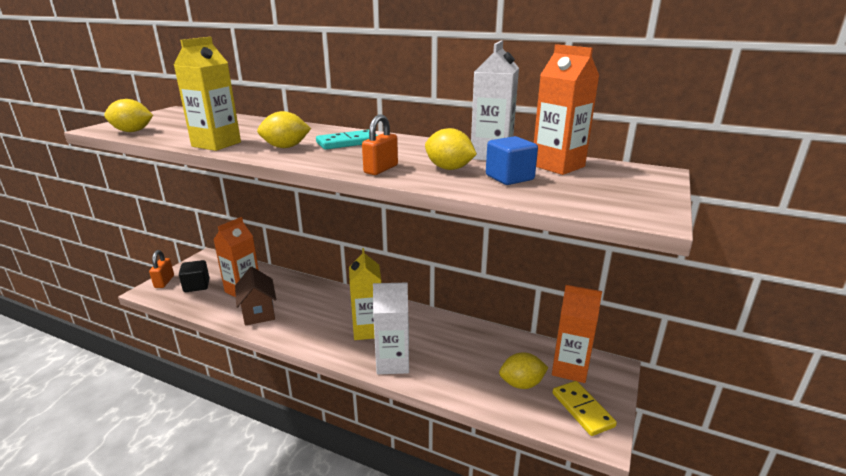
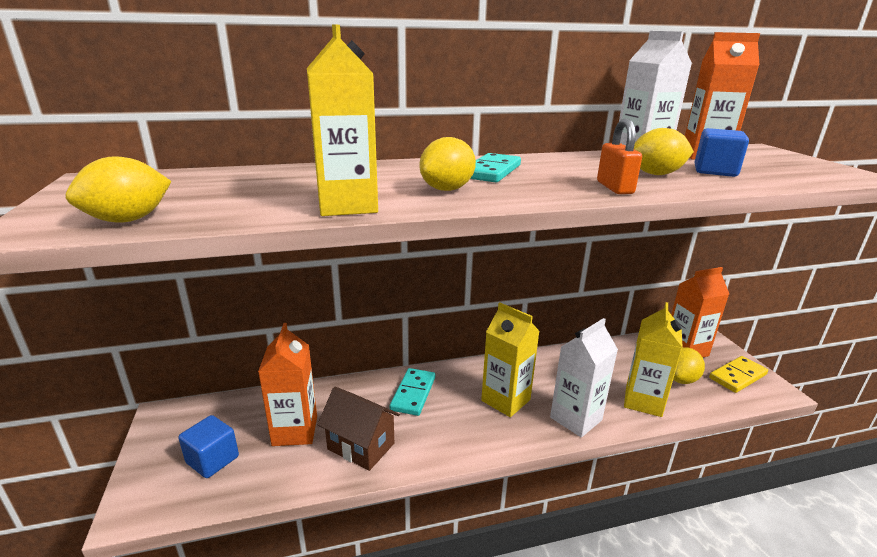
camera: 40 degrees left, 0 degrees up
(164, 282) = (144, 482): orange padlock -> none
(196, 285) = (212, 460): black cube -> blue cube
(323, 300) = (413, 393): none -> turquoise domino
(460, 380) = (643, 401): none -> yellow carton
(582, 410) = (737, 376): yellow domino -> yellow domino turned 60 degrees counterclockwise

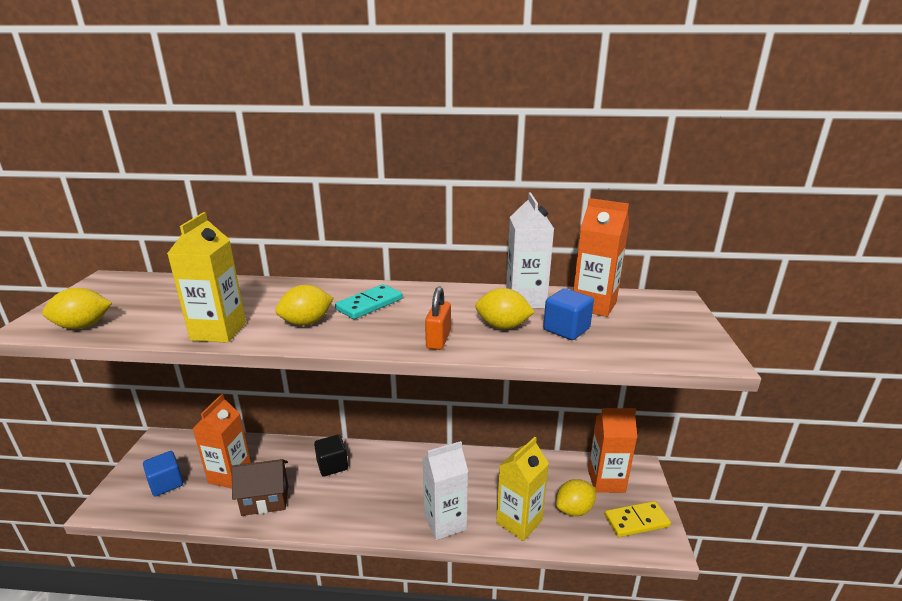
camera: 20 degrees right, 0 degrees up
(361, 446) = (265, 500): brown house -> brown house turned 60 degrees counterclockwise
(413, 393) = (332, 465): turquoise domino -> black cube
(505, 400) = (400, 489): yellow carton -> none

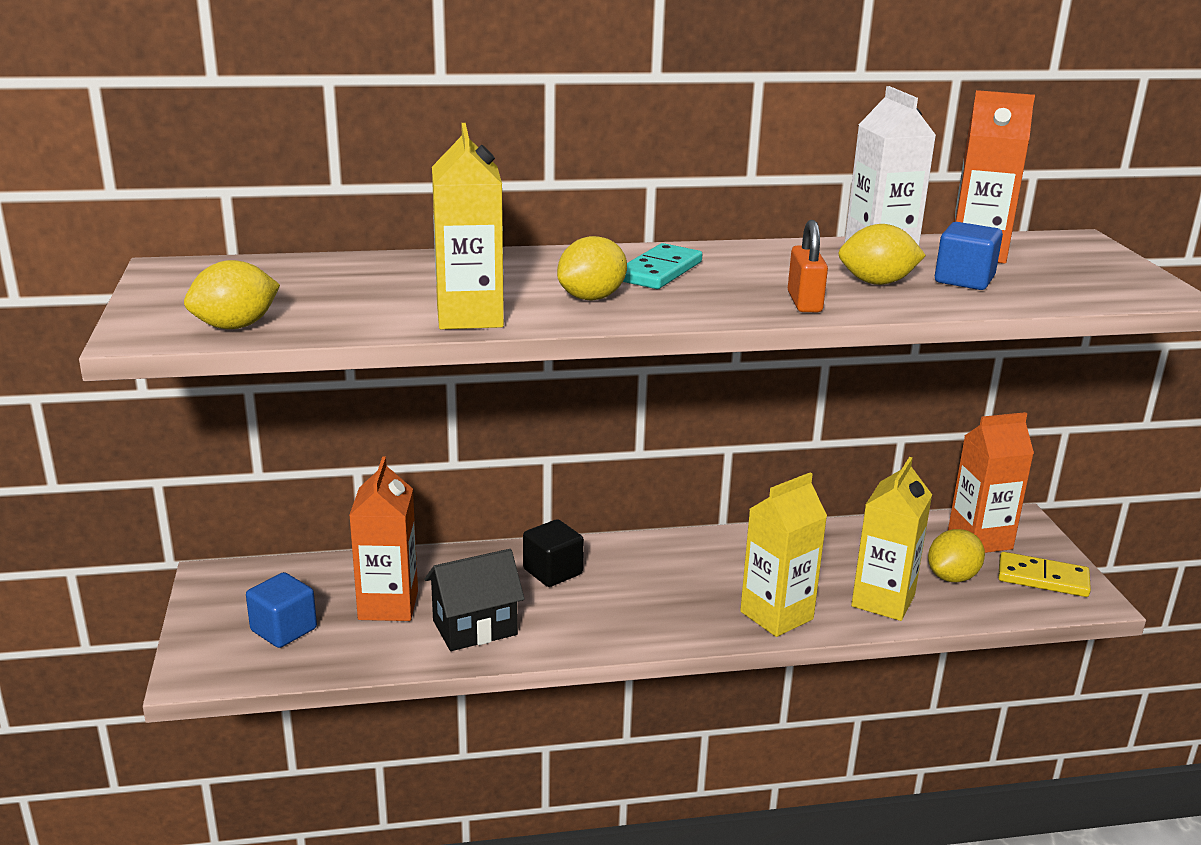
camera: 15 degrees left, 0 degrees up
(265, 500) = (475, 627): brown house -> black house
(445, 522) = (776, 615): white carton -> yellow carton
(636, 521) = (1042, 578): yellow domino -> yellow domino turned 45 degrees clockwise

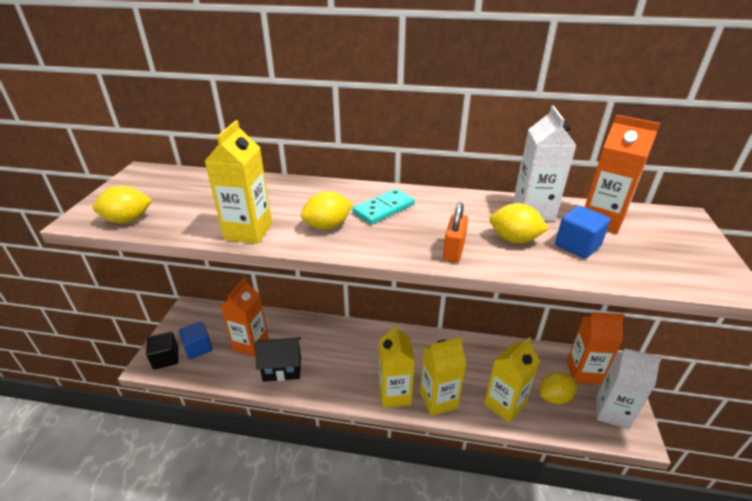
camera: 20 degrees right, 10 degrees up
(553, 572) = (337, 341): black cube -> black cube (166, 358)
(699, 622) = (394, 394): none -> yellow carton
(1042, 578) = (612, 412): yellow domino -> white carton

